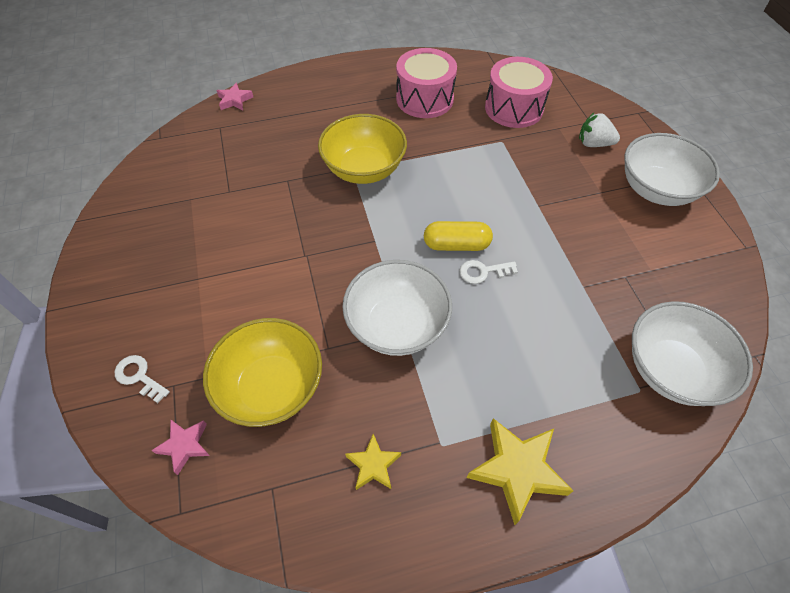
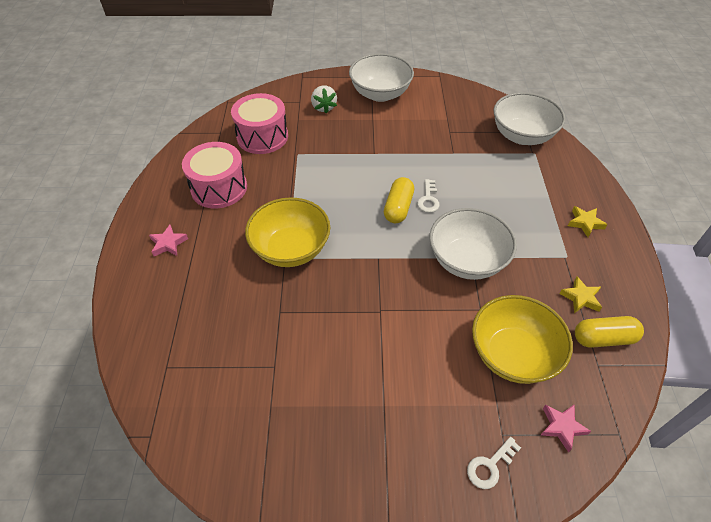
camera: 75 degrees left, 5 degrees down
(234, 100) = (127, 347): pink star -> pink star (168, 243)
(313, 495) = (603, 338): none -> yellow capsule
(517, 470) = (585, 223): yellow star -> yellow star, size x0.56
(593, 144) = (324, 107): white strawberry -> white strawberry turned 45 degrees counterclockwise

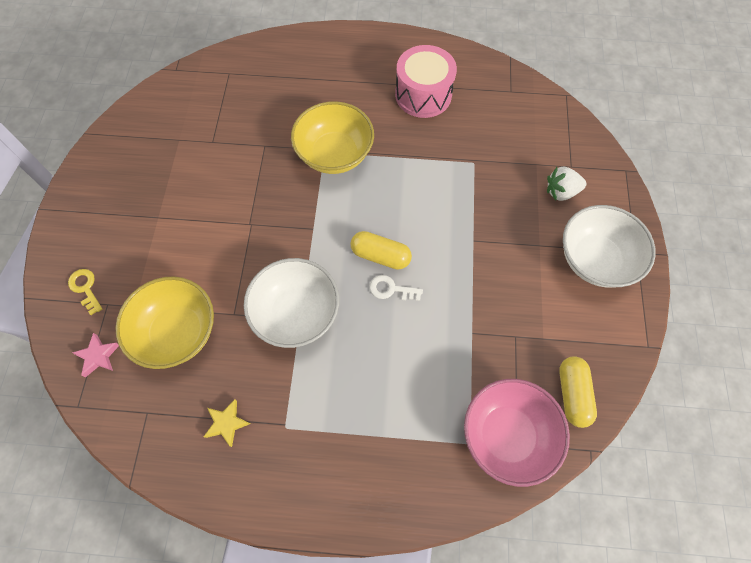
camera: 95 degrees right, 15 degrees up
(168, 243) = (354, 62): pink star -> none
(262, 137) = (503, 129): pink drum -> none
(490, 466) = (85, 288): white key -> yellow key
(522, 136) = (507, 435): white bowl -> pink bowl
(585, 223) = (334, 469): yellow star -> none
(603, 338) = (173, 430): yellow capsule -> yellow capsule (572, 394)

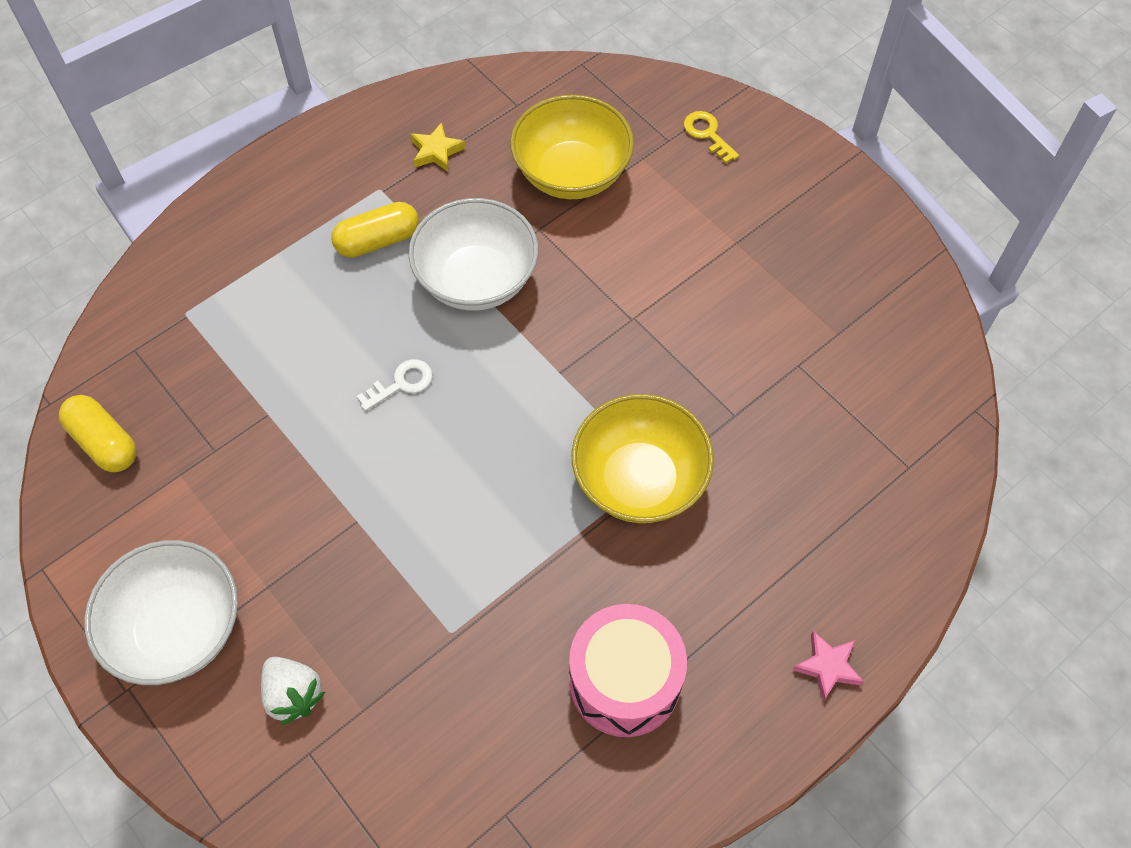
camera: 135 degrees right, 5 degrees down
(85, 288) = (707, 134): yellow key -> yellow key turned 135 degrees counterclockwise
(98, 356) = (616, 103): pink star -> pink star (827, 667)
(380, 256) = (450, 408): yellow capsule -> yellow capsule (377, 240)
(507, 435) = (150, 348): pink bowl -> none
(561, 192) = (293, 695): white strawberry -> white strawberry turned 105 degrees clockwise

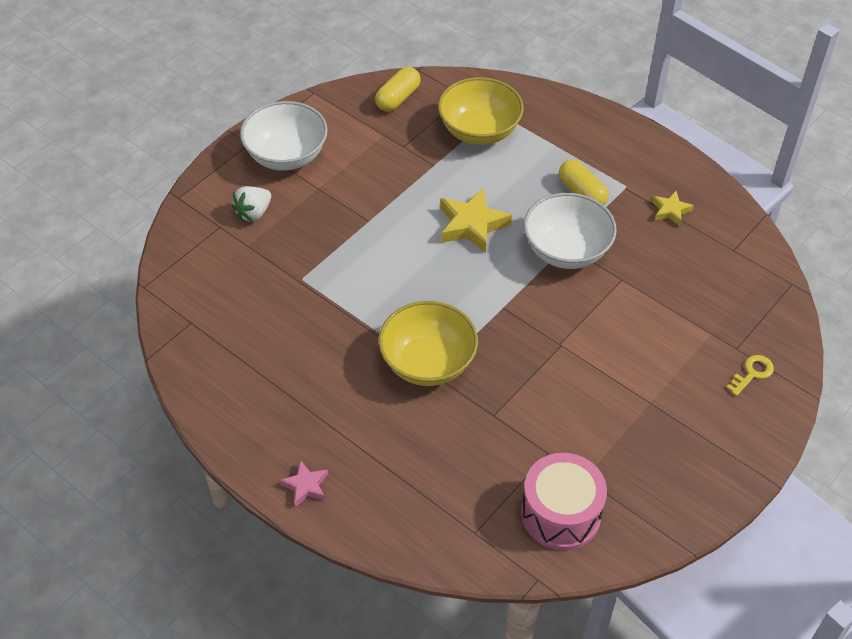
camera: 80 degrees right, 10 degrees down
(401, 383) = (472, 225): white key -> yellow star
(571, 173) = (679, 291): yellow bowl -> yellow bowl (479, 131)
(624, 681) = (281, 371): pink drum -> pink drum (561, 514)

